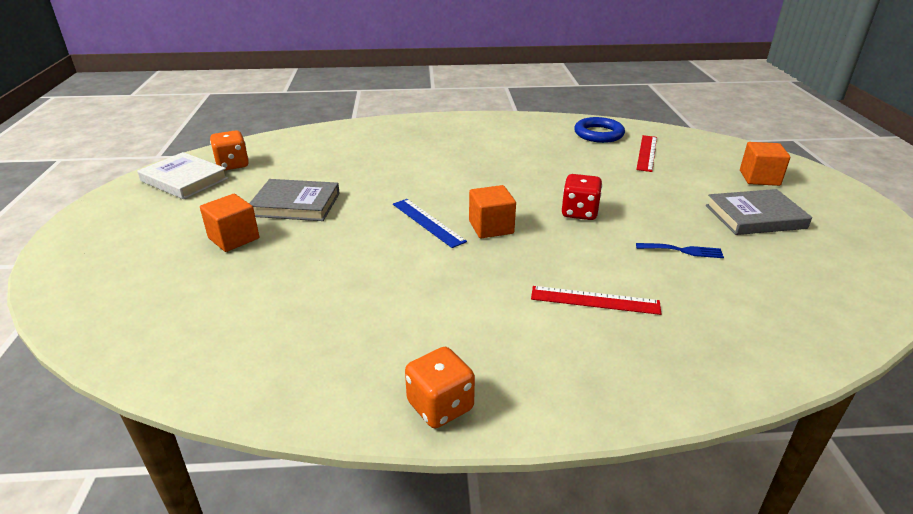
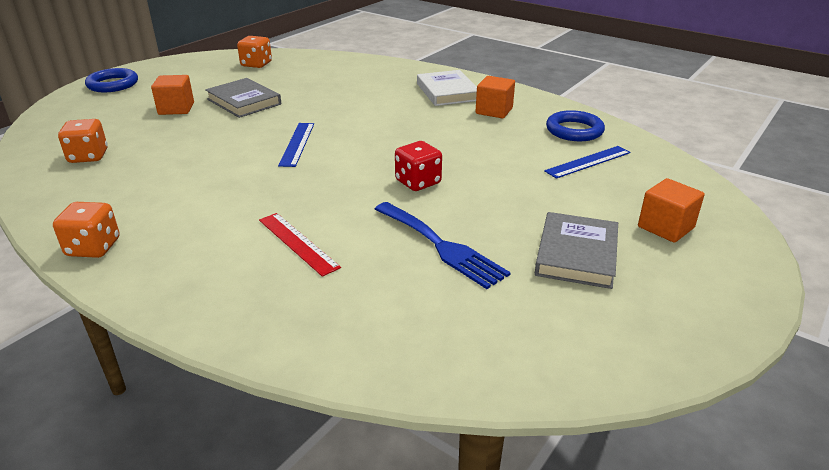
camera: 40 degrees right, 0 degrees up
(90, 243) = (113, 84): none -> blue ring
(184, 180) = (215, 65): white book -> white book (447, 92)
(234, 328) = (88, 156): none -> orange dice
(491, 227) = (331, 164): orange cube -> orange cube (494, 111)
(646, 153) = (588, 162): red ruler -> blue ruler
(683, 250) = (442, 246): blue fork -> blue fork, size x1.86
(755, 217) = (576, 254): grey book -> grey book turned 75 degrees clockwise

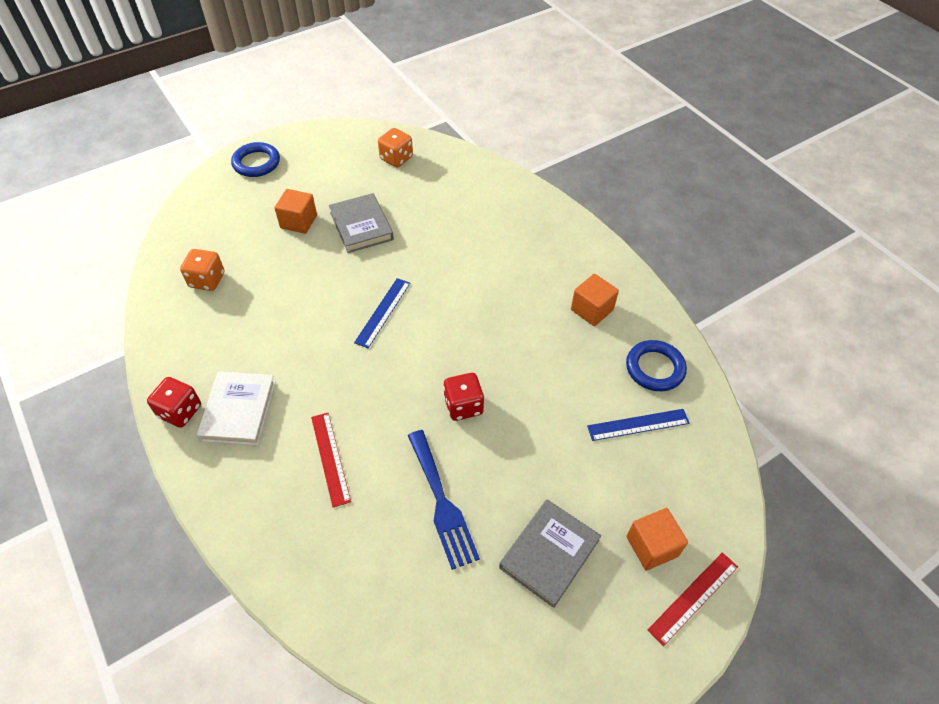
camera: 20 degrees right, 20 degrees up
(93, 248) = (180, 411): orange dice -> red dice
(447, 92) = (562, 261): white book -> white book (239, 410)
(731, 249) = (693, 597): none -> red ruler

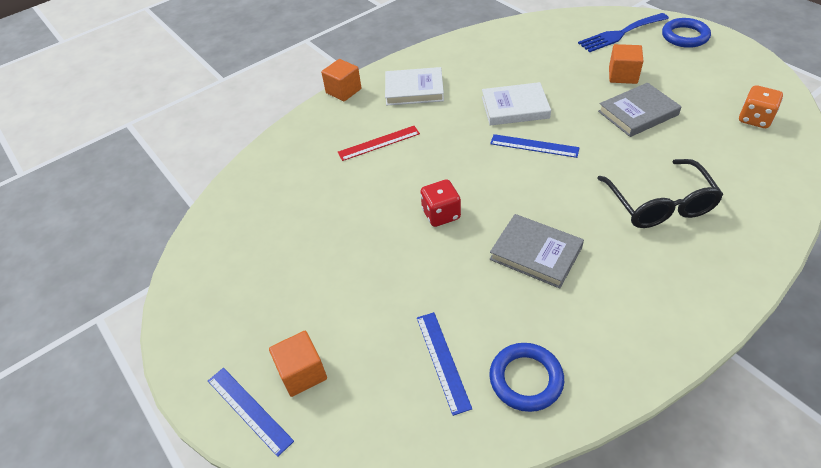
camera: 90 degrees right, 5 degrees down
(180, 411) = (409, 64): red dice -> none
(207, 280) = (533, 45): orange dice -> none
(315, 317) = (515, 107): none -> white book
(442, 503) = (343, 213): blue fork -> blue fork (620, 34)
(483, 243) = (659, 204): none -> black glasses
(549, 554) = (297, 290): grey book -> grey book (535, 253)
(592, 310) = (597, 311): orange cube -> orange cube (343, 91)
(693, 597) = (249, 410): red ruler -> blue ruler

